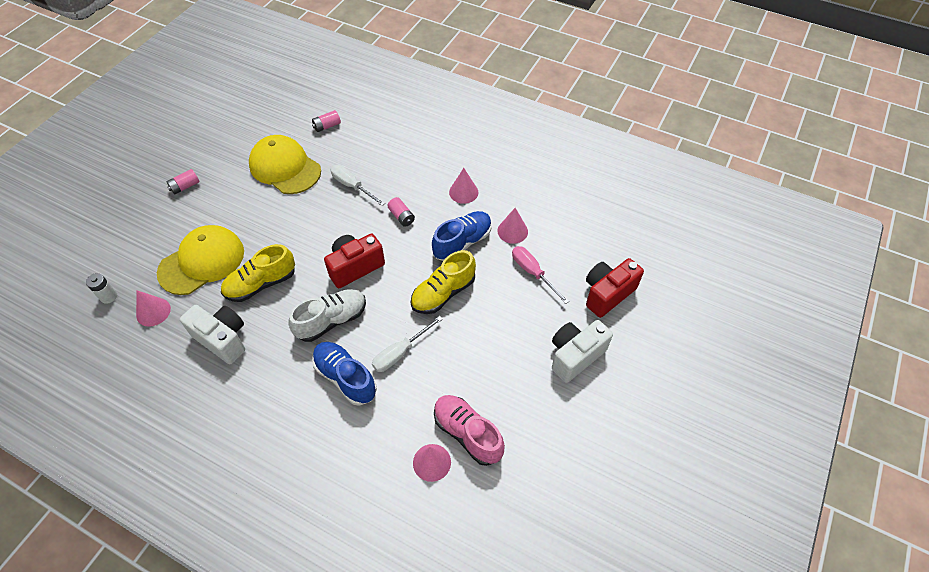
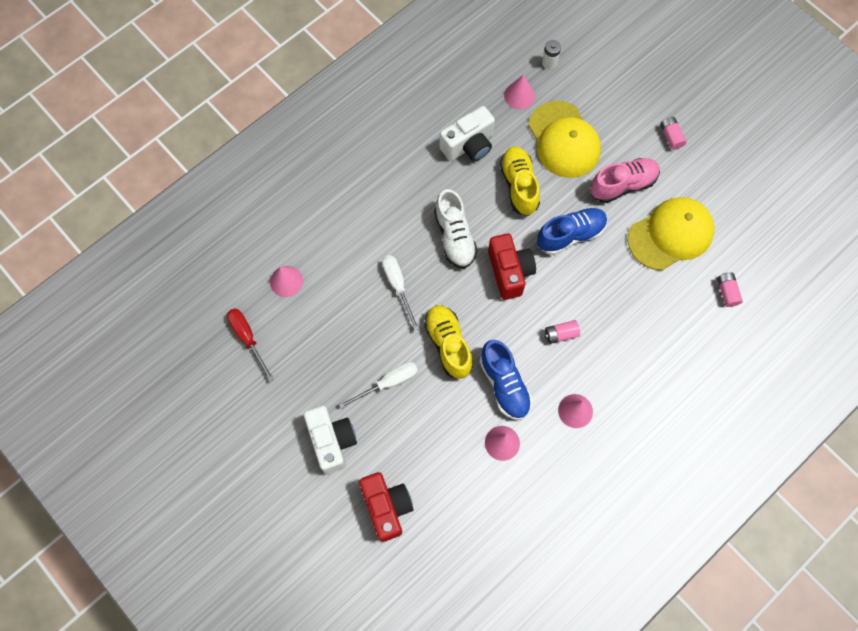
camera: 110 degrees right, 15 degrees up
(345, 378) = (391, 234): blue shoe -> blue shoe (570, 235)
(352, 186) = (621, 296): white screwdriver -> white screwdriver (388, 383)
(467, 433) = (298, 317): pink shoe -> pink shoe (622, 185)
(511, 476) = (248, 338): none -> red screwdriver
(533, 273) = (440, 442): pink screwdriver -> none

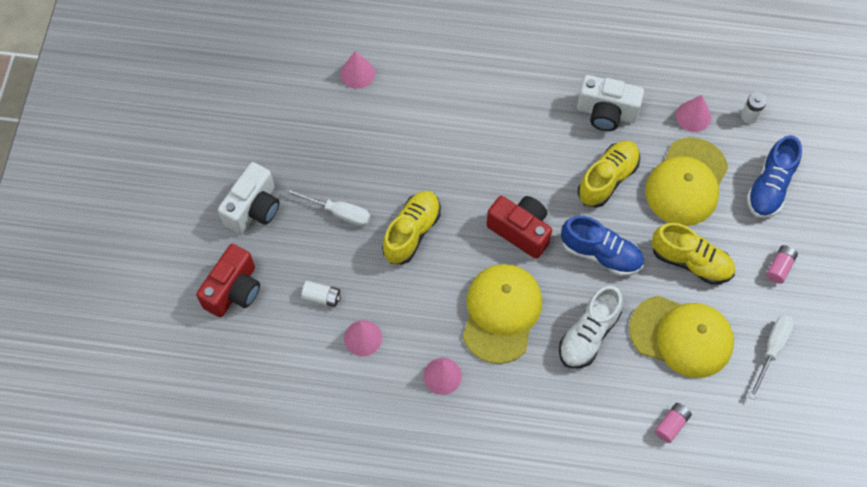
camera: 50 degrees right, 5 degrees down
(248, 338) = (285, 84): red screwdriver -> none
(398, 286) = (428, 156): white screwdriver -> white screwdriver (772, 349)
(446, 447) = (322, 297): none -> white battery
(454, 237) = (512, 165): white shoe -> white shoe (588, 335)
(504, 384) = (415, 302): blue shoe -> blue shoe (769, 187)
(509, 272) = (520, 231): red camera -> red camera turned 90 degrees counterclockwise
(561, 334) = (501, 313): pink battery -> yellow cap
(622, 185) = (691, 261): pink shoe -> yellow shoe

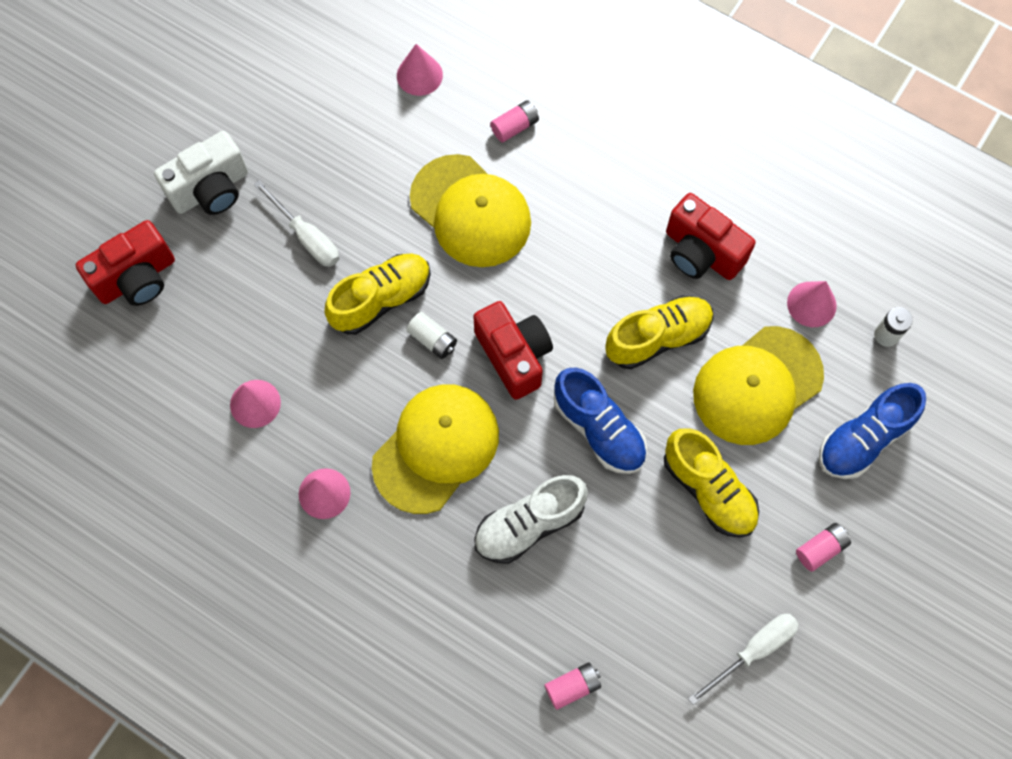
camera: 25 degrees right, 5 degrees up
(322, 297) = (233, 332): white battery -> white battery (432, 340)
(440, 81) = (515, 127): none -> pink battery
(606, 113) = (701, 253): white camera -> red camera
(681, 336) = (645, 580): yellow cap -> yellow cap (470, 211)

